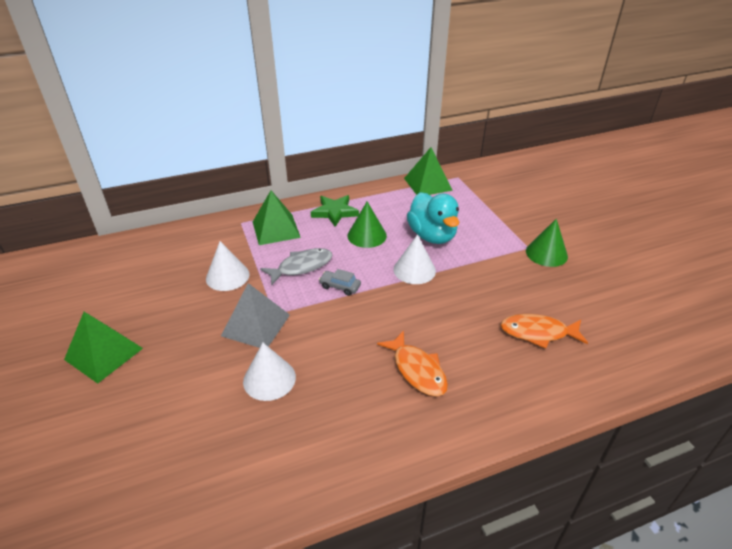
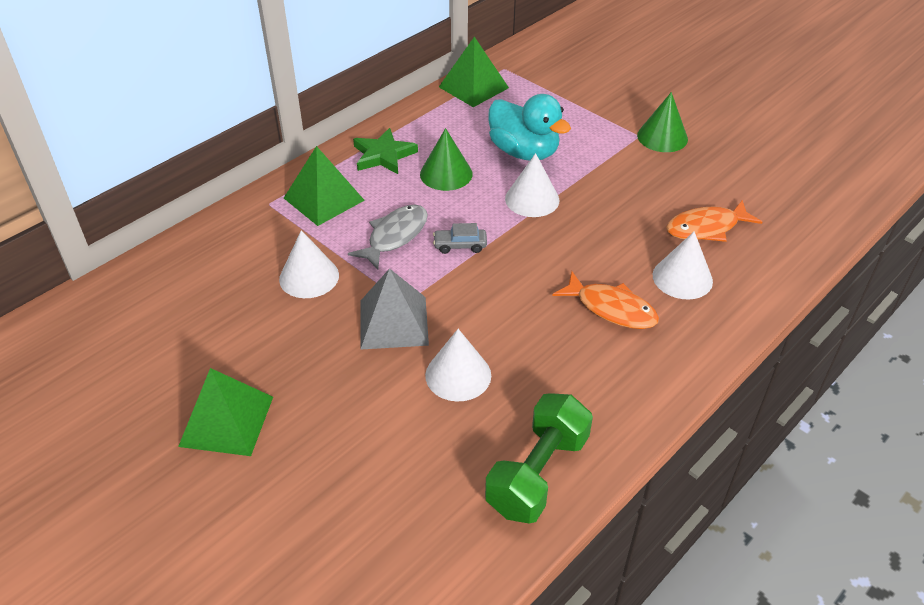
camera: 25 degrees left, 5 degrees up
(268, 480) = (537, 474): none -> green dumbbell
(491, 366) = (682, 278): none -> white cone

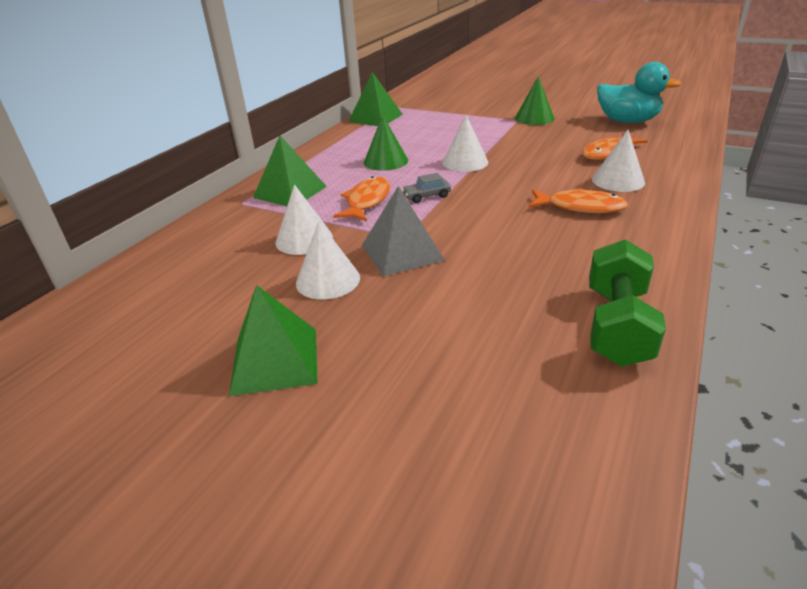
camera: 15 degrees left, 10 degrees down
(383, 155) = (327, 160): green star -> none
(395, 236) = (367, 201): grey fish -> orange fish
(458, 375) = (486, 274): white cone -> white cone (328, 280)
(524, 152) = (439, 141): turquoise duck -> turquoise duck (627, 121)

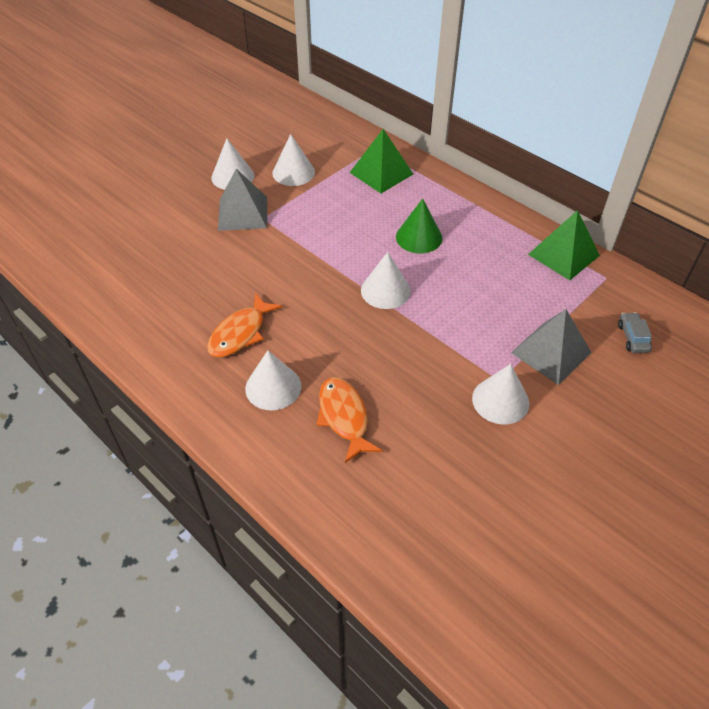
camera: 105 degrees right, 15 degrees up
(275, 360) = (172, 151): green pyramid -> none
(367, 201) = (336, 211): orange fish -> none
(426, 196) = (324, 245): grey car -> grey car (632, 337)
(478, 112) = (551, 352): none -> grey pyramid
(534, 118) = (500, 400): green cone -> white cone
(616, 325) = (91, 281): green dumbbell -> none
(627, 121) = (441, 498): turquoise duck -> none

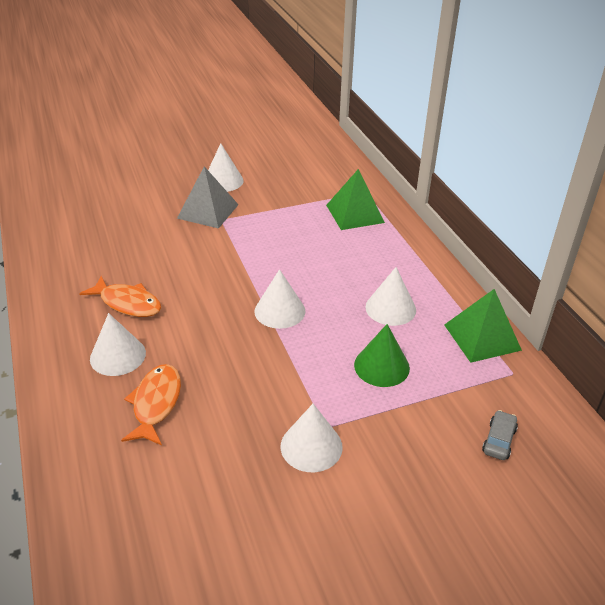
camera: 25 degrees right, 10 degrees down
(240, 333) = (127, 303): orange fish -> orange fish turned 120 degrees counterclockwise
(293, 172) = (276, 192): white cone -> white cone (390, 308)
(419, 237) = (347, 276): green cone -> green cone (381, 366)
(551, 352) = (398, 422): grey pyramid -> none

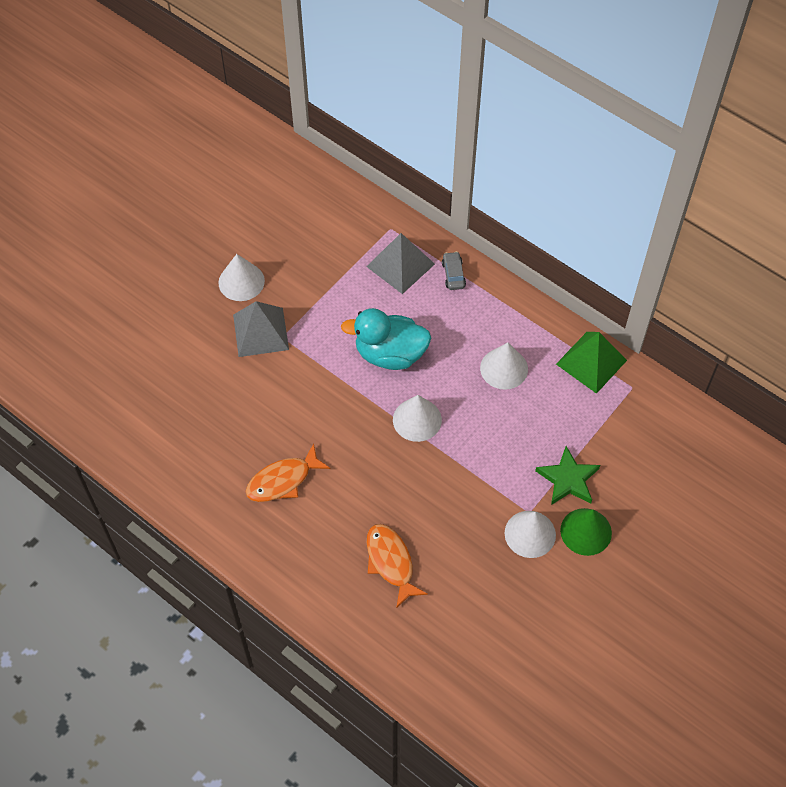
camera: 30 degrees left, 20 degrees up
(118, 355) = (322, 536): white cone -> none
(127, 303) = (283, 480): orange fish -> orange fish turned 150 degrees clockwise
(296, 261) = (390, 354): none -> turquoise duck
(354, 213) = (400, 265): green pyramid -> grey pyramid
(381, 366) = (533, 433): green cone -> green cone (586, 531)
(388, 418) = (568, 479): none -> green star
(499, 440) = (653, 456): grey car -> grey car (453, 274)

